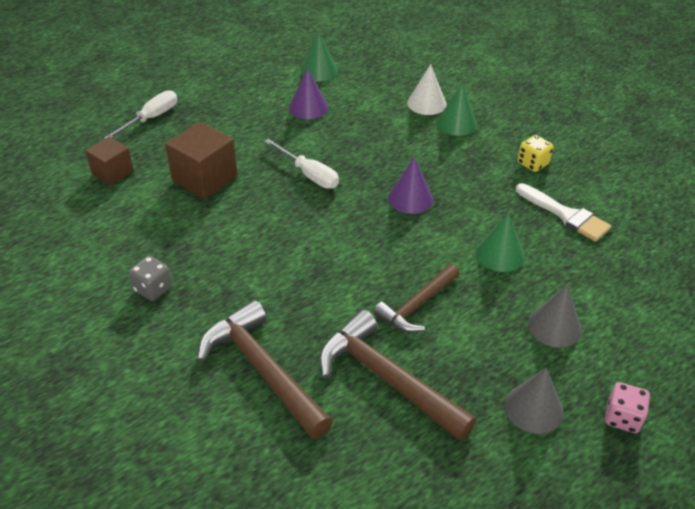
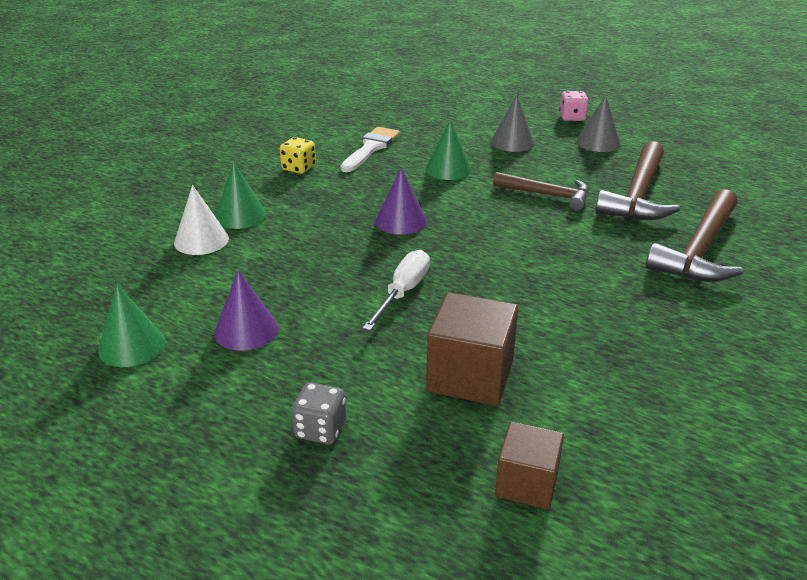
camera: 110 degrees left, 10 degrees down
(151, 118) = (352, 501): white screwdriver -> none
(153, 289) = (688, 348): grey dice -> grey dice (320, 429)

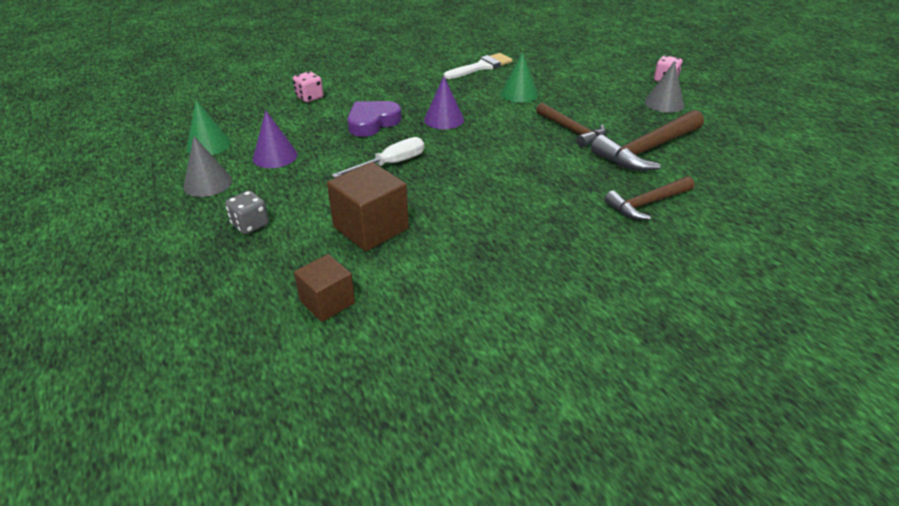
camera: 30 degrees right, 5 degrees up
(201, 240) = (309, 97): white cone -> pink dice
(240, 215) = (348, 89): green cone -> none
(298, 168) = (417, 68): yellow dice -> none
(321, 249) = (372, 122): none -> purple heart
(512, 142) = (592, 87): grey cone -> grey cone (208, 183)
(700, 250) = (647, 203): brown hammer -> brown hammer, size x0.64

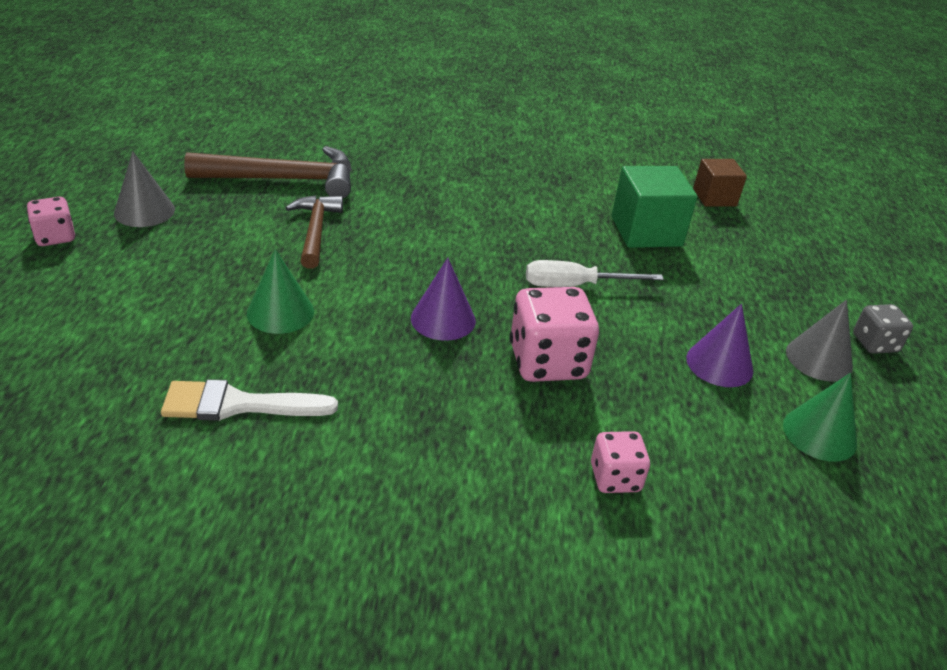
camera: 150 degrees left, 0 degrees up
(250, 225) = (769, 283): grey dice -> grey dice (874, 343)
(371, 228) = (646, 231): brown cube -> green cube
(372, 122) = (547, 362): purple heart -> pink dice
(647, 203) = (378, 149): brown hammer -> none

